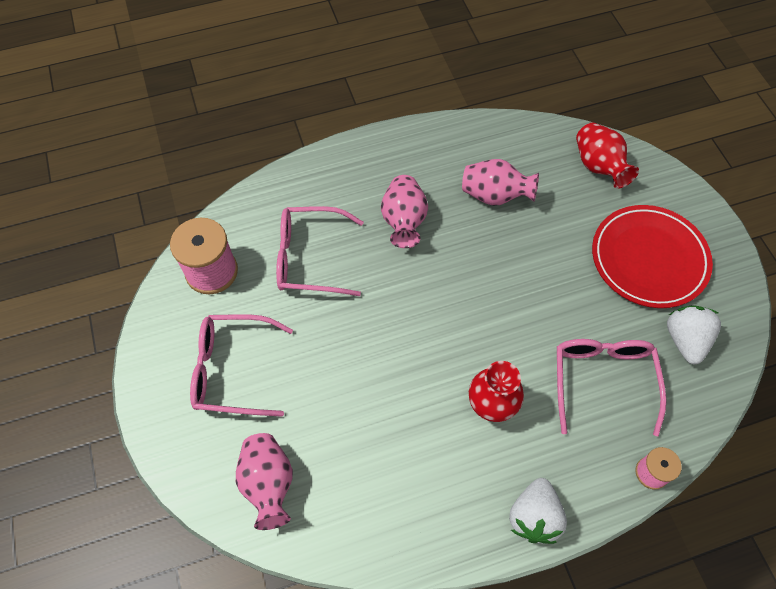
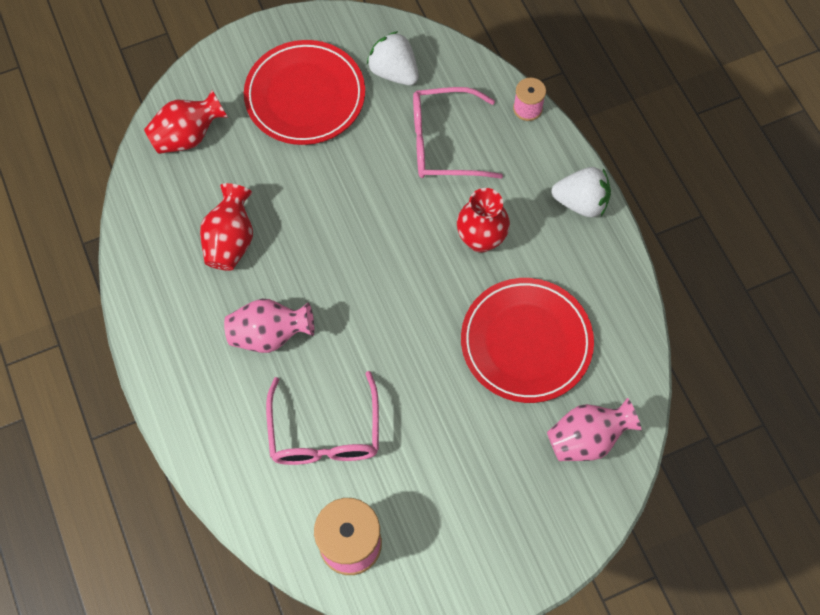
camera: 95 degrees left, 5 degrees up
(232, 370) = (471, 496): pink glasses -> none
(376, 437) = (526, 342): none -> red plate
(495, 195) = (230, 240): pink vase -> red vase
(685, 340) = (394, 72): white strawberry -> white strawberry turned 45 degrees clockwise

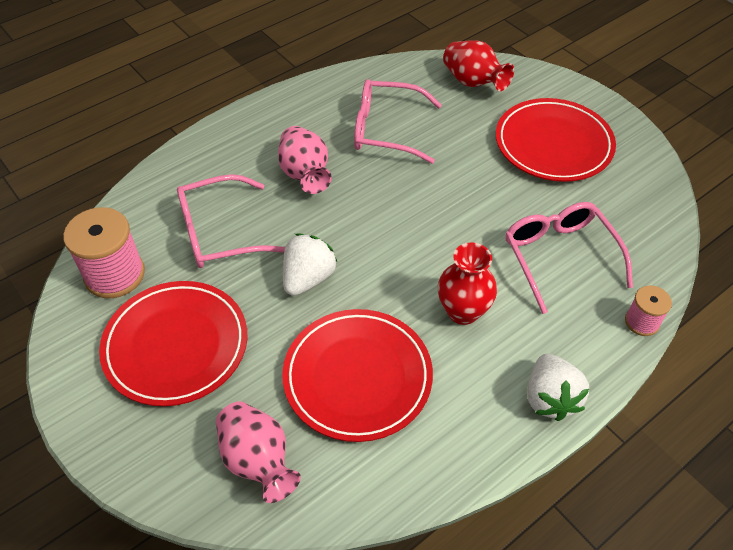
camera: 75 degrees right, 15 degrees down
(230, 240) = (386, 130): red vase -> pink glasses
(394, 72) = (617, 201): white strawberry -> white strawberry (308, 278)
(453, 492) = (176, 346): none -> red plate

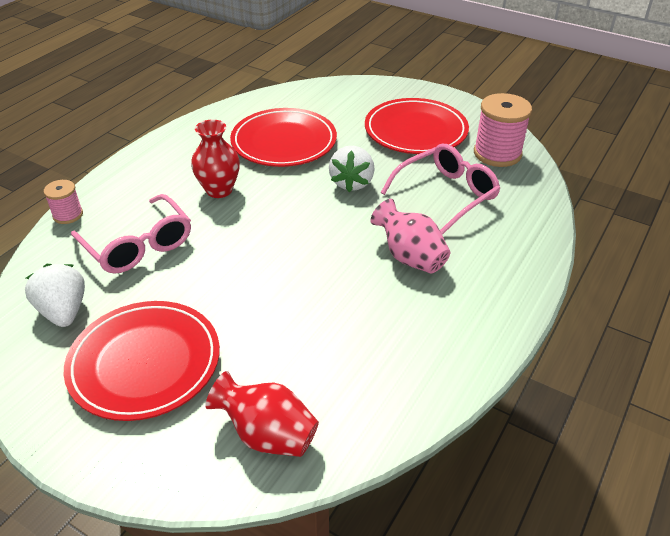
camera: 160 degrees right, 10 degrees down
(258, 461) = (324, 101): pink vase -> none
(386, 130) = (354, 327): pink glasses -> none
(550, 398) = (146, 159): white strawberry -> white strawberry (64, 311)

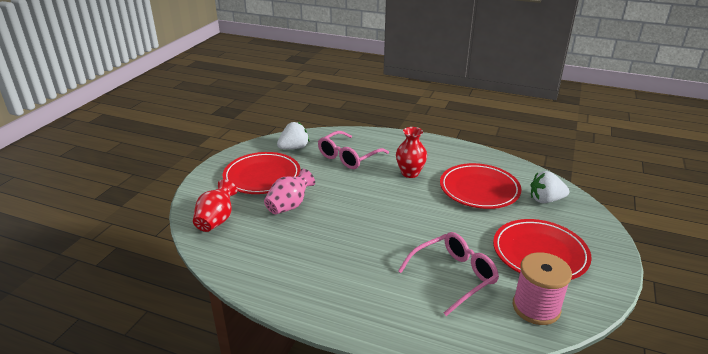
camera: 80 degrees right, 10 degrees down
(68, 215) = (366, 132): pink spool -> none
(352, 183) = (445, 225): white strawberry -> white strawberry (545, 200)
(410, 257) = (369, 260): pink vase -> pink vase (289, 206)
(446, 194) = (454, 276): pink glasses -> pink glasses turned 75 degrees counterclockwise

